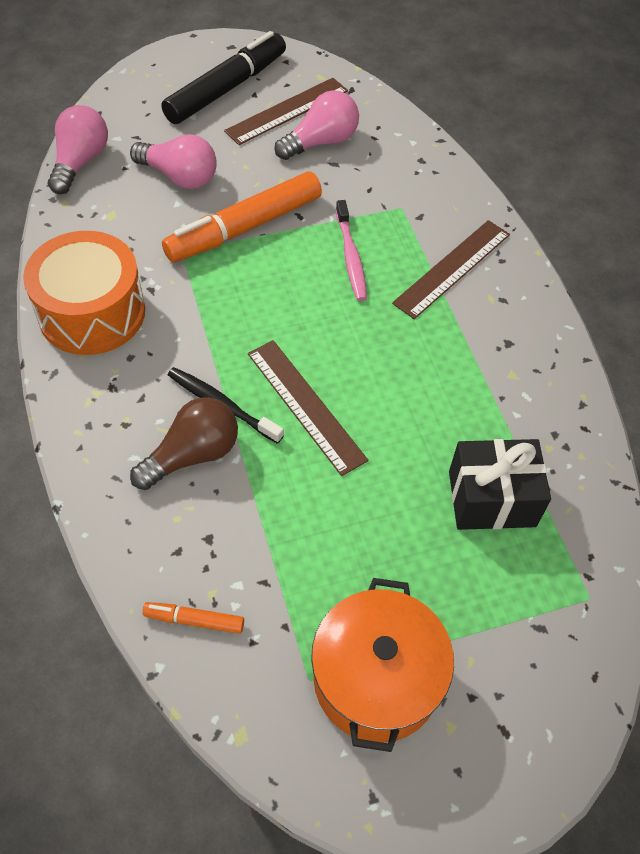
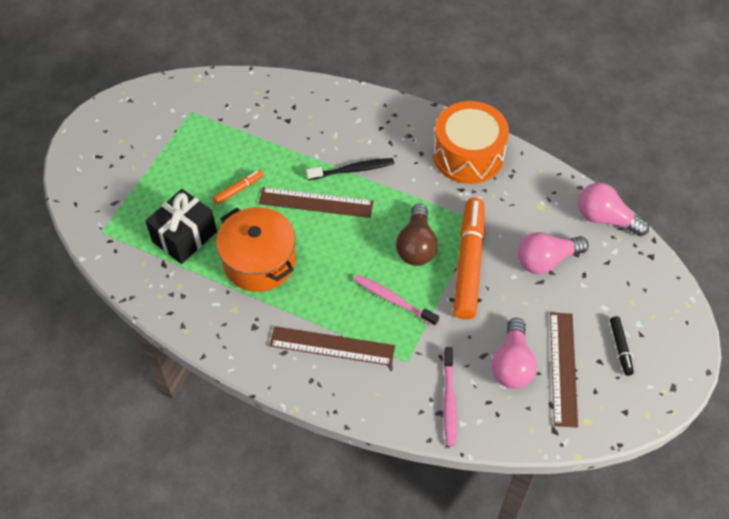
camera: 135 degrees right, 0 degrees up
(80, 162) = (605, 218): pink light bulb -> pink light bulb turned 150 degrees clockwise
(192, 454) = (336, 141): brown light bulb -> brown light bulb (416, 246)
(194, 620) = (257, 93): orange marker -> orange marker (238, 190)
(226, 88) = (620, 348): black marker -> black marker, size x0.44
(376, 678) = (165, 132): orange pot -> orange pot (259, 262)
(403, 160) = (449, 400): none -> pink toothbrush
(452, 268) = (332, 346): brown ruler -> brown ruler turned 75 degrees counterclockwise

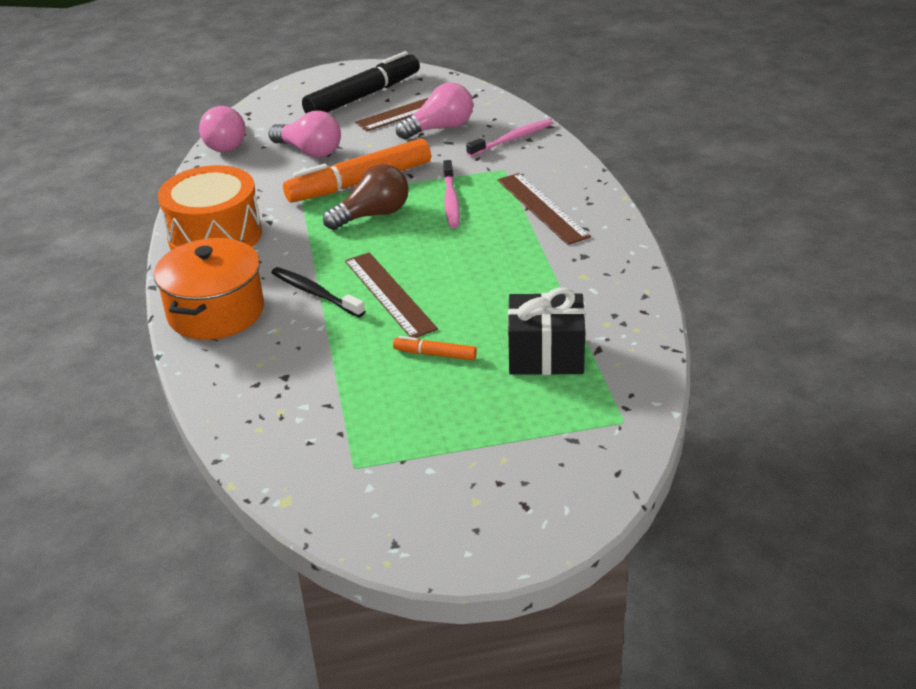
camera: 125 degrees left, 20 degrees down
(259, 262) = (510, 290): orange pot -> orange pot (216, 312)
(620, 348) = (363, 96): black marker -> black marker, size x2.25

